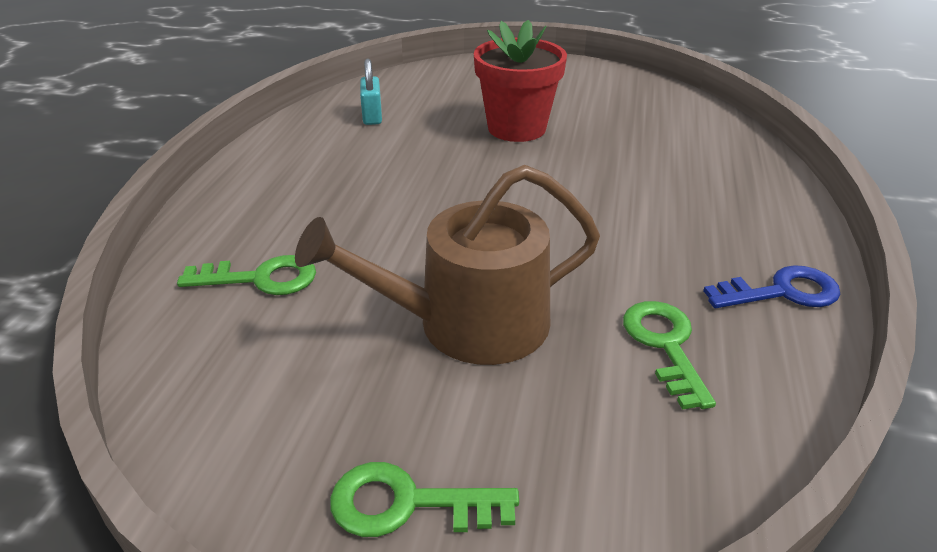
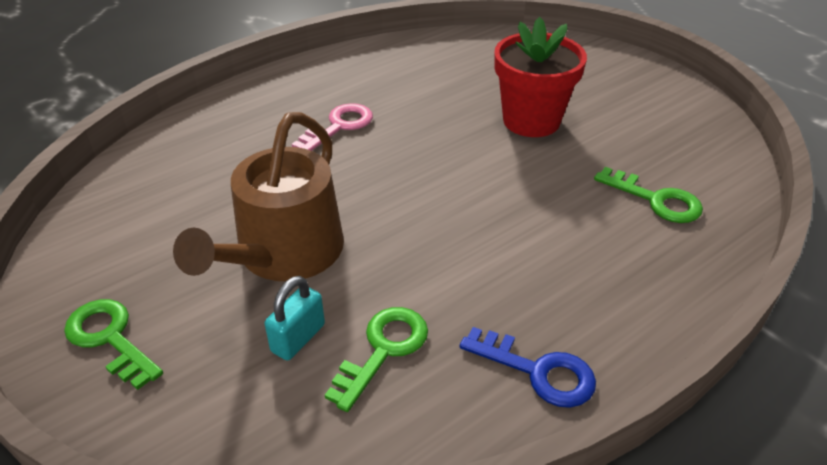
camera: 40 degrees right, 5 degrees up
(261, 278) = (215, 155): green key -> green key (656, 200)
(357, 198) = (339, 126): none -> pink key
(372, 116) = (435, 64): turquoise padlock -> turquoise padlock (298, 338)
(467, 324) = (283, 254): brown watering can -> brown watering can turned 90 degrees counterclockwise

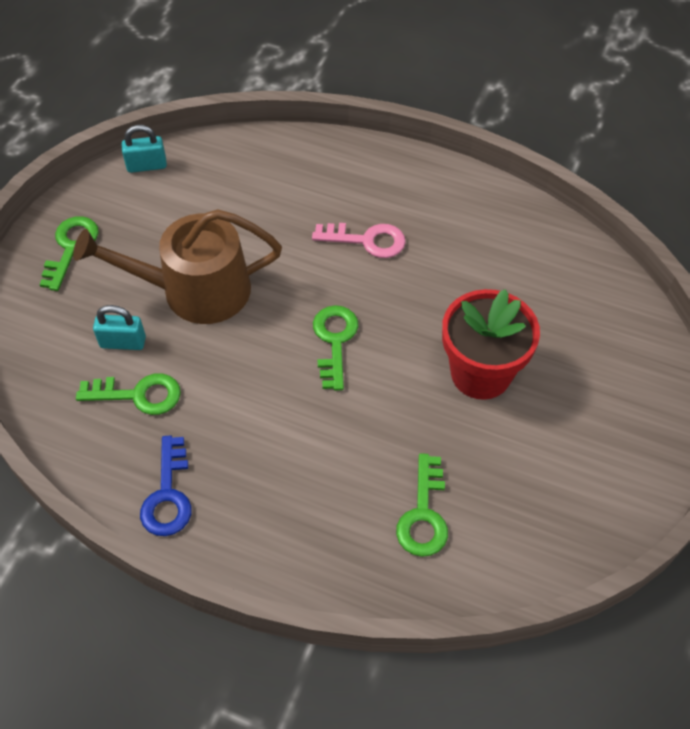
camera: 60 degrees right, 15 degrees up
(73, 231) = (147, 165): none -> turquoise padlock
(433, 184) = (334, 341): none -> green key

